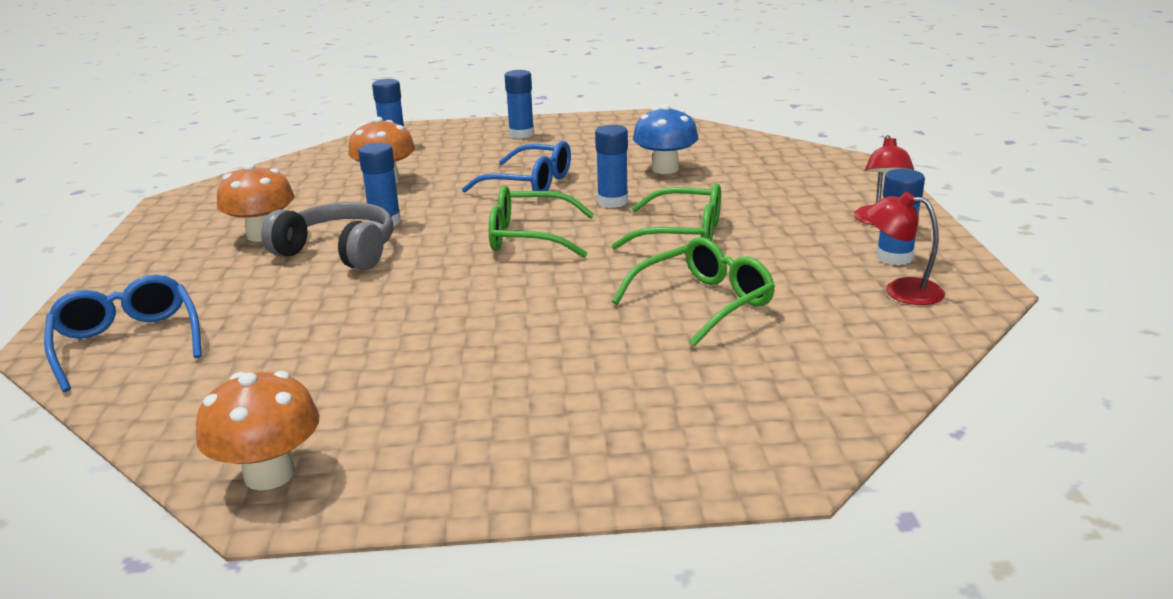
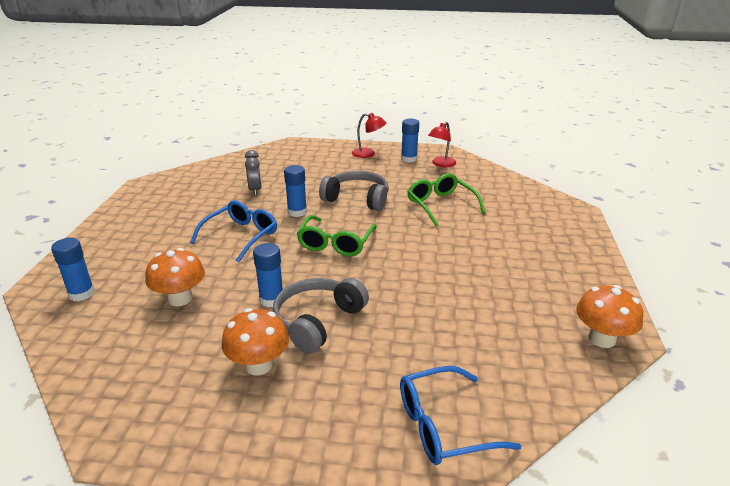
camera: 80 degrees left, 5 degrees up
(521, 134) = (129, 231): blue glue stick -> none
(665, 169) = (255, 190): blue mushroom -> grey clock
(682, 234) = (357, 199): green glasses -> grey headphones

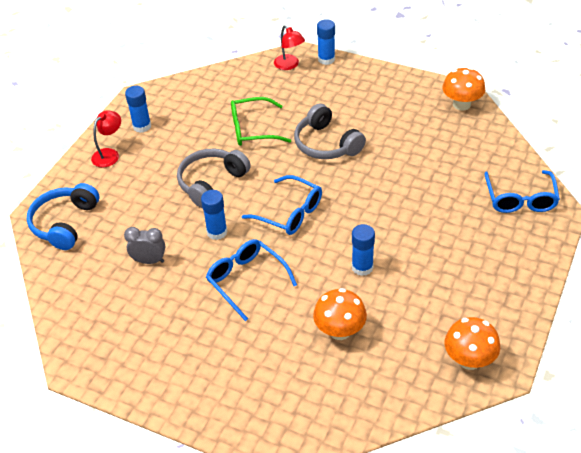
camera: 70 degrees left, 15 degrees up
(81, 293) = (305, 409): blue glue stick -> blue glue stick (326, 59)
(259, 365) = (443, 283): orange mushroom -> orange mushroom (469, 360)
(286, 154) = (64, 223): none -> blue headphones
(317, 321) = (400, 242): grey headphones -> grey headphones (326, 144)
(335, 243) = (290, 213): green glasses -> blue glasses
(441, 164) = (168, 107): red lamp -> red lamp (289, 65)

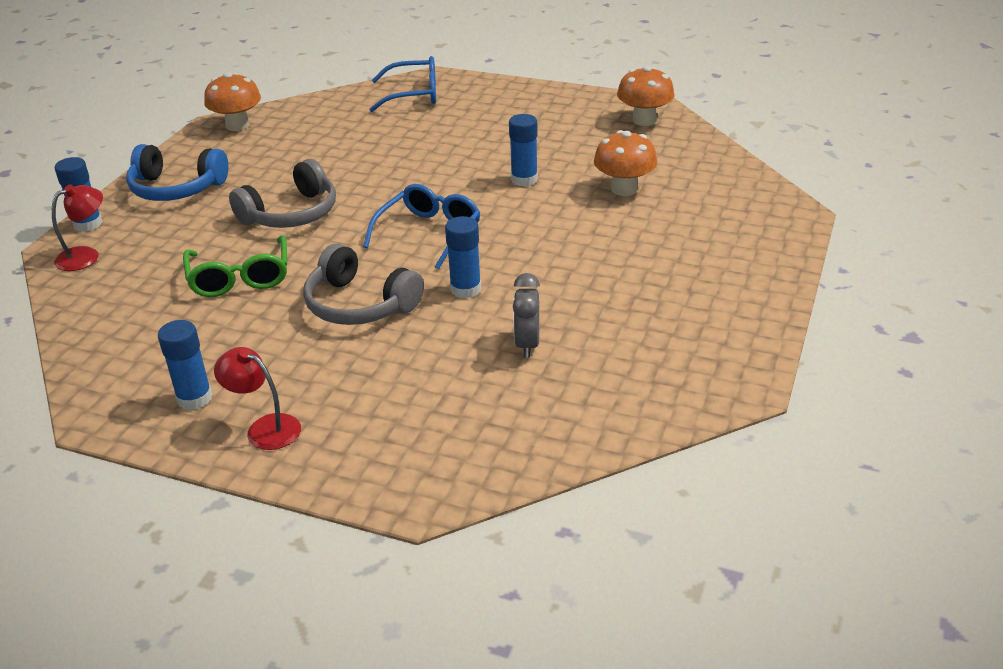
camera: 95 degrees left, 10 degrees down
(64, 223) = (444, 454): blue headphones -> blue headphones (176, 188)
(246, 280) = (555, 257): blue glasses -> none

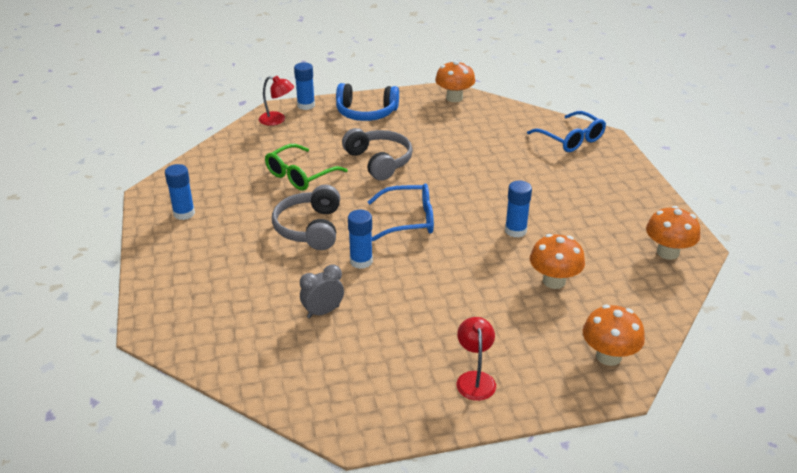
camera: 55 degrees right, 0 degrees up
(176, 188) = (366, 113): blue headphones -> blue headphones turned 60 degrees counterclockwise
(265, 428) = (175, 248): red lamp -> red lamp (475, 379)
(291, 214) = (379, 161): grey headphones -> grey headphones turned 135 degrees counterclockwise
(753, 203) = (608, 356): none -> orange mushroom

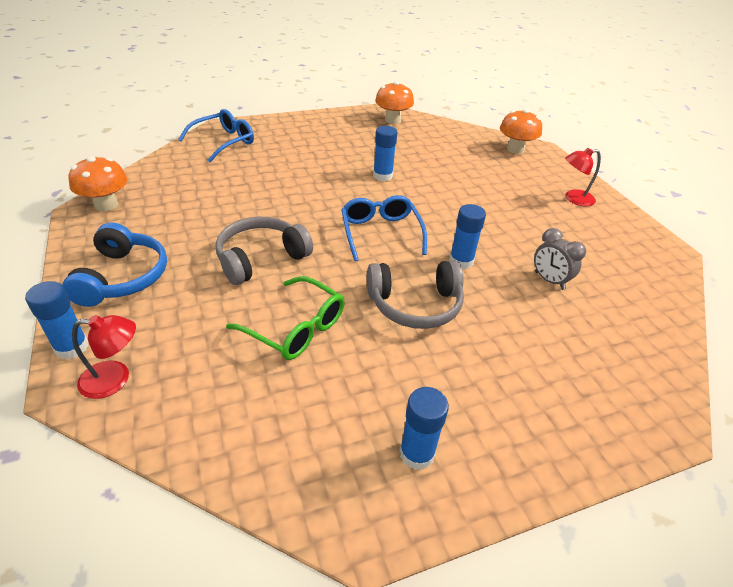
camera: 100 degrees left, 5 degrees up
(277, 120) = (115, 379): red lamp -> red lamp turned 75 degrees clockwise
(554, 281) = (445, 163): orange mushroom -> none

